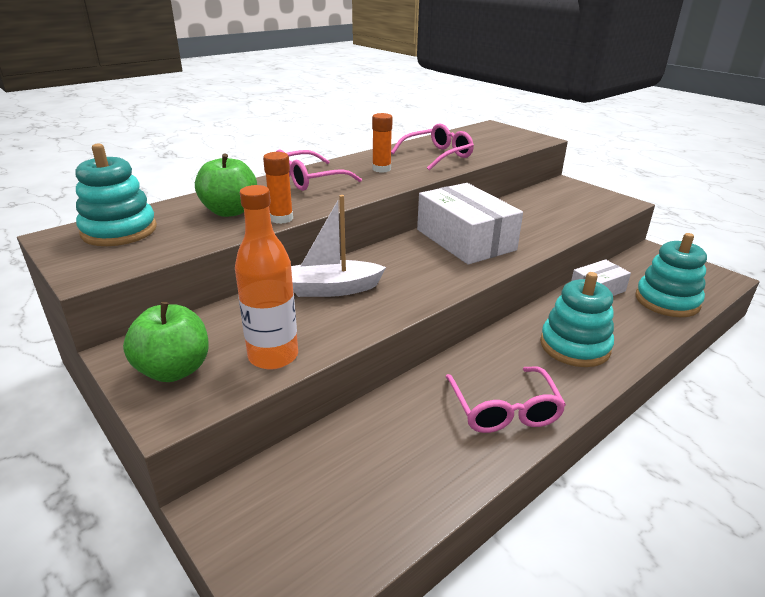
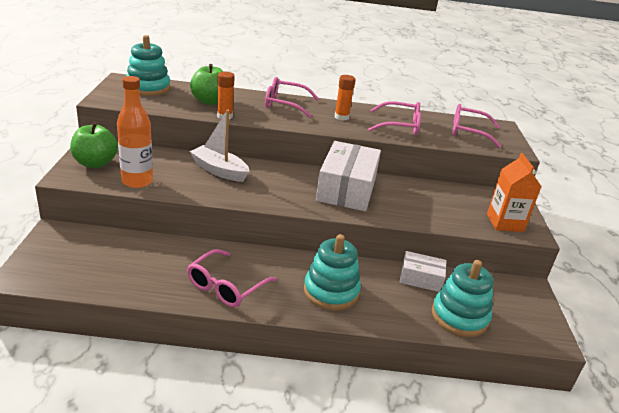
camera: 40 degrees right, 0 degrees up
(486, 139) = (468, 132): none -> pink glasses
(600, 204) = (505, 223): none -> orange carton

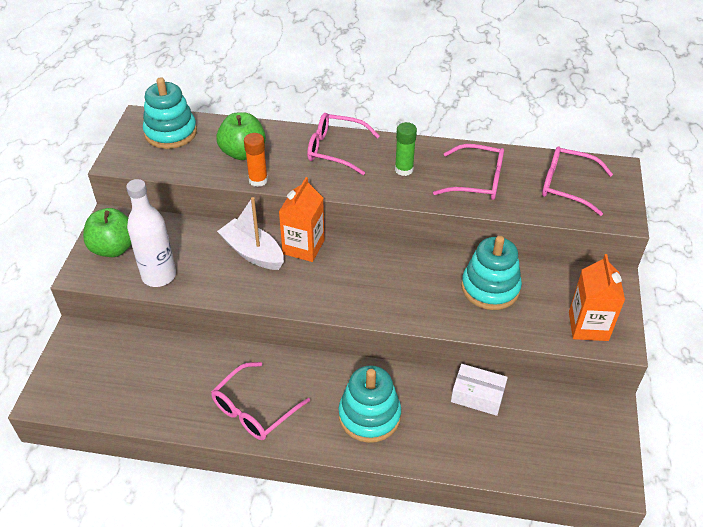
camera: 10 degrees right, 15 degrees up
(137, 181) = (159, 276): orange bottle -> white bottle
(262, 169) = (303, 247): none -> orange carton
(341, 117) = (404, 169): orange glue stick -> green glue stick
(347, 189) = (401, 276): white box -> none
(459, 316) = (511, 451): turquoise stacking toy -> turquoise stacking toy (490, 288)

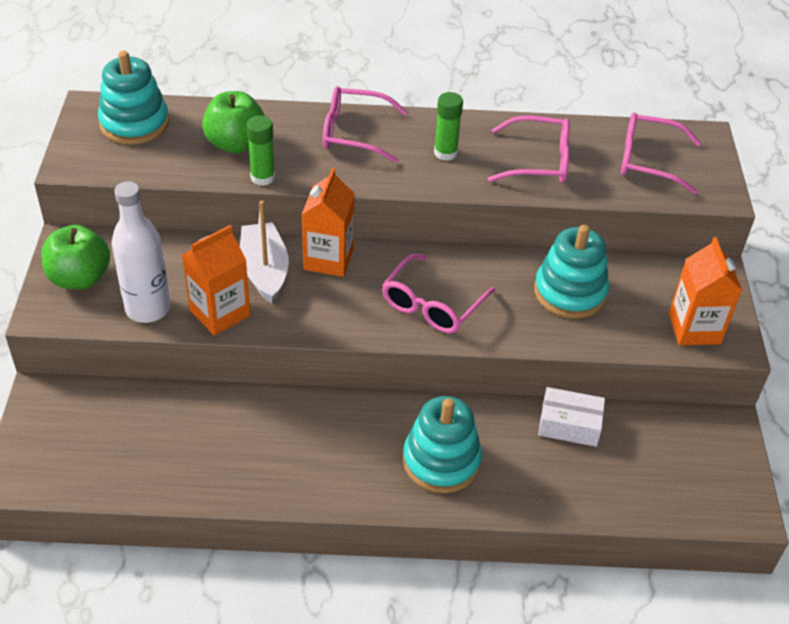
camera: 10 degrees left, 0 degrees up
(212, 283) = (220, 313): none -> orange carton
(252, 252) = (264, 271): white boat -> white boat turned 45 degrees clockwise
(254, 410) = (295, 467): pink glasses -> pink glasses (432, 305)
(258, 180) = (262, 177): orange glue stick -> green glue stick

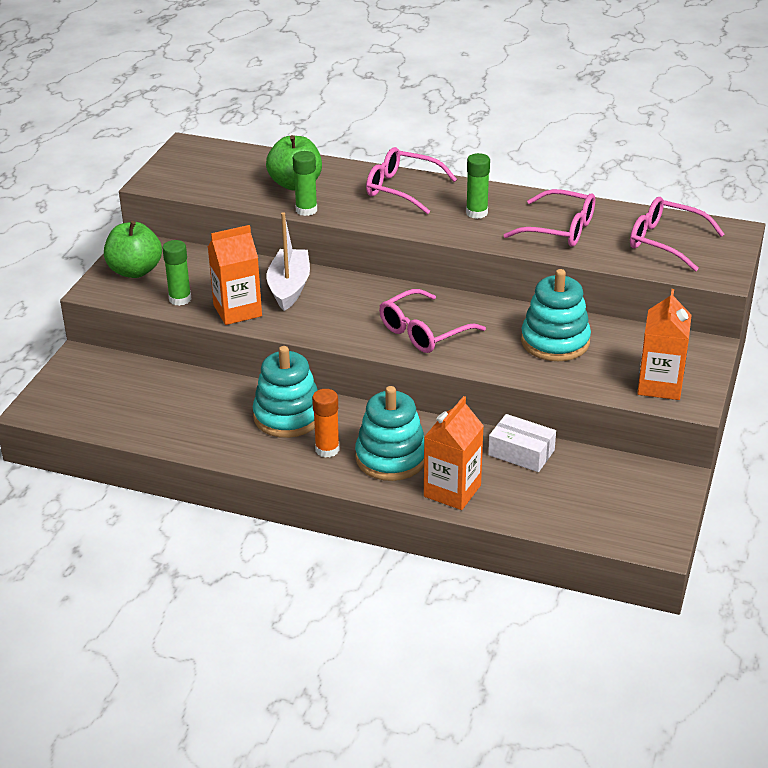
camera: 20 degrees right, 10 degrees down
(134, 123) = (218, 160): turquoise stacking toy -> turquoise stacking toy (288, 416)
(148, 309) = (180, 299): white bottle -> green glue stick
(328, 259) = (348, 287): orange carton -> orange carton (452, 491)
(370, 464) = (327, 449): none -> orange glue stick

